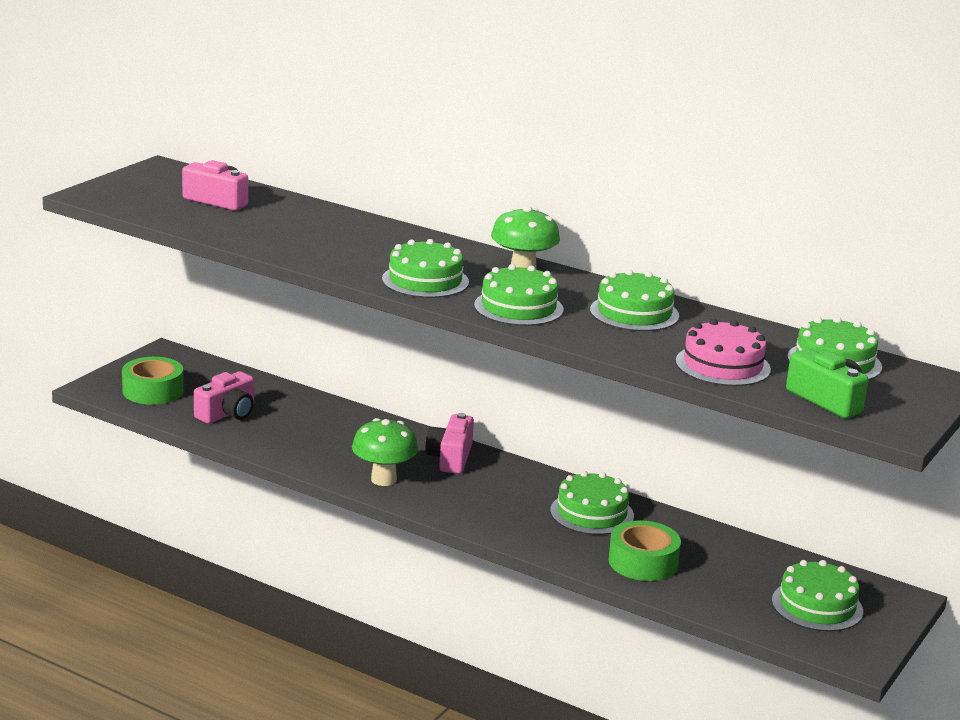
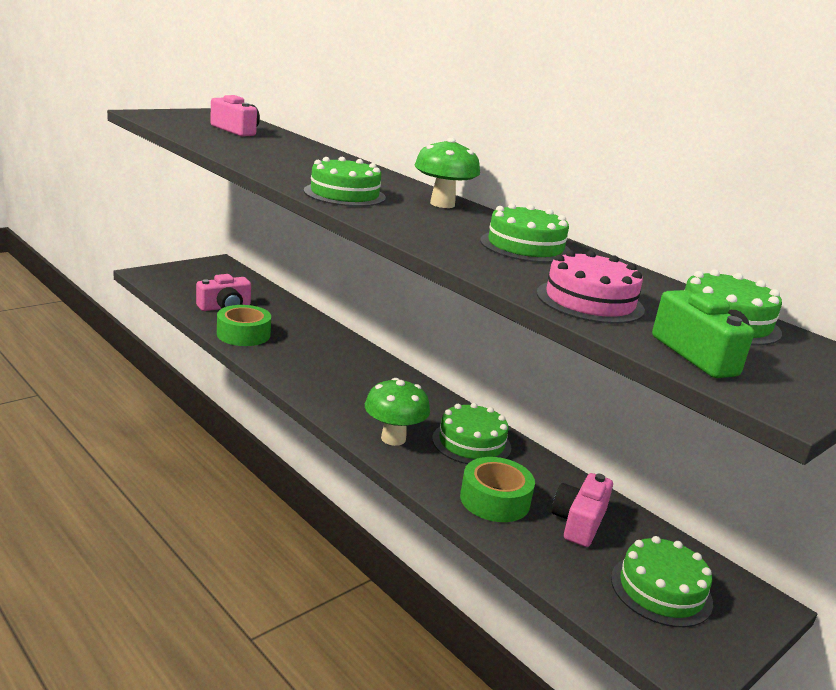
camera: 15 degrees right, 0 degrees up
(153, 391) = (184, 283): green tape -> green tape (243, 334)
(383, 479) = (305, 377): green mushroom -> green mushroom (393, 438)
(450, 458) = (376, 372): pink camera -> pink camera (579, 522)
(518, 307) = (412, 224): green cake -> none

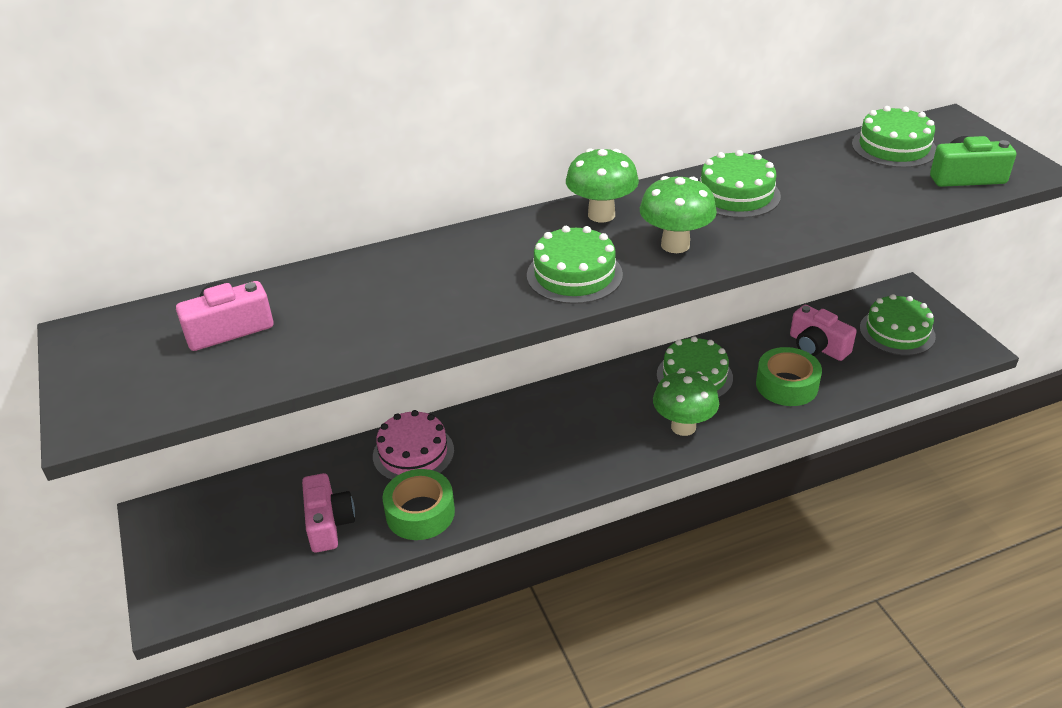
camera: 65 degrees left, 15 degrees up
(414, 222) = (675, 245): none -> green mushroom
(589, 301) = (872, 195): pink cake -> pink cake (413, 453)

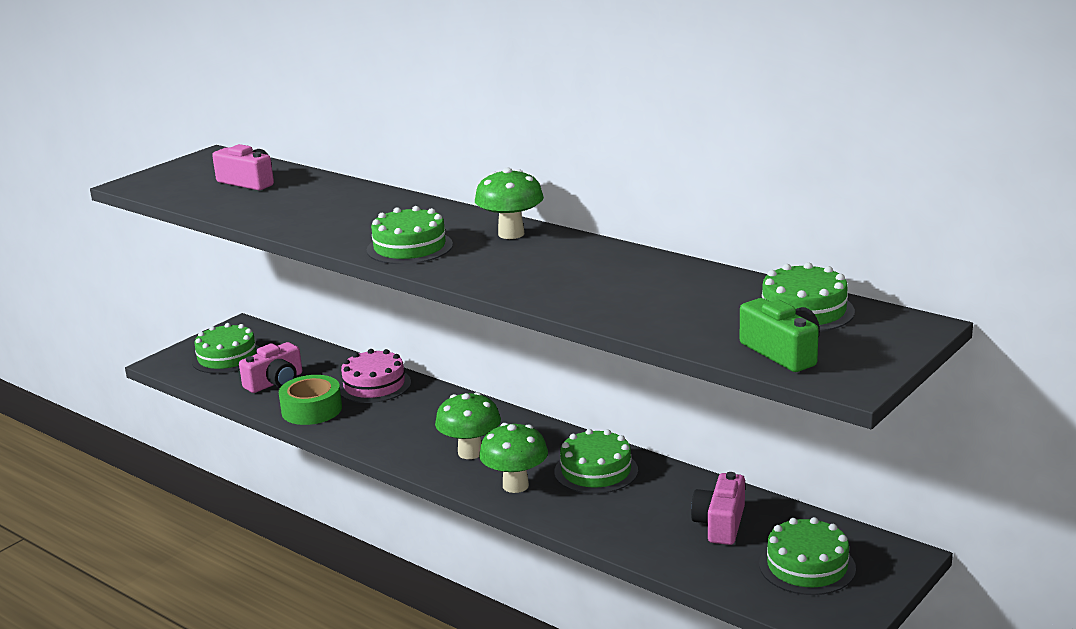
camera: 60 degrees right, 15 degrees down
(675, 245) = (492, 267): green mushroom -> green mushroom (470, 452)
(736, 194) = (608, 269): green cake -> green cake (227, 357)
(786, 385) = (634, 522): green tape -> none

